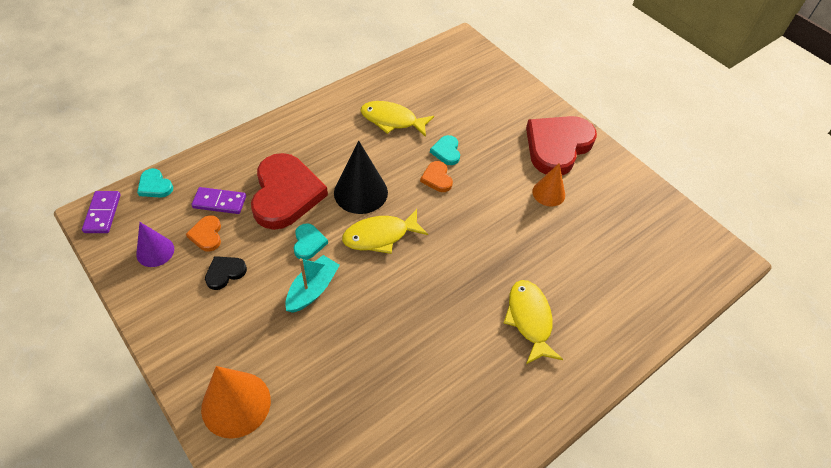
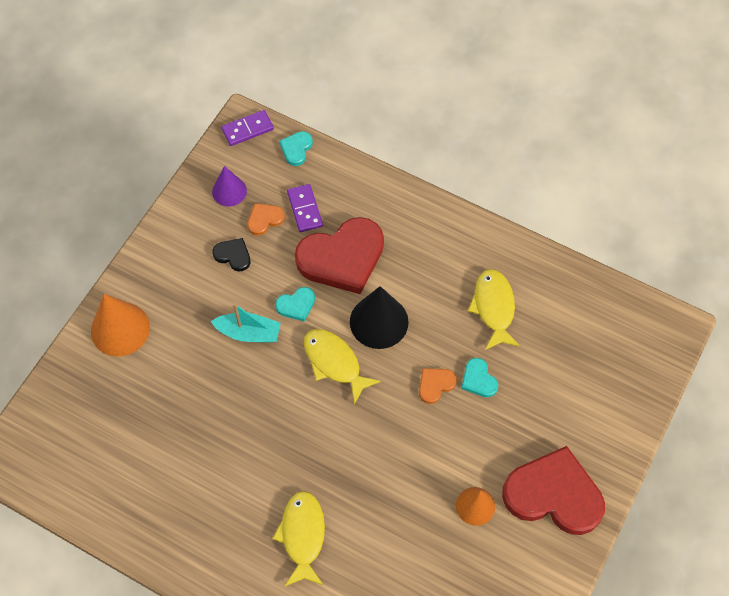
camera: 70 degrees right, 10 degrees up
(446, 151) = (478, 380): turquoise heart -> turquoise heart turned 90 degrees counterclockwise
(529, 319) = (302, 535): yellow fish -> yellow fish turned 60 degrees counterclockwise

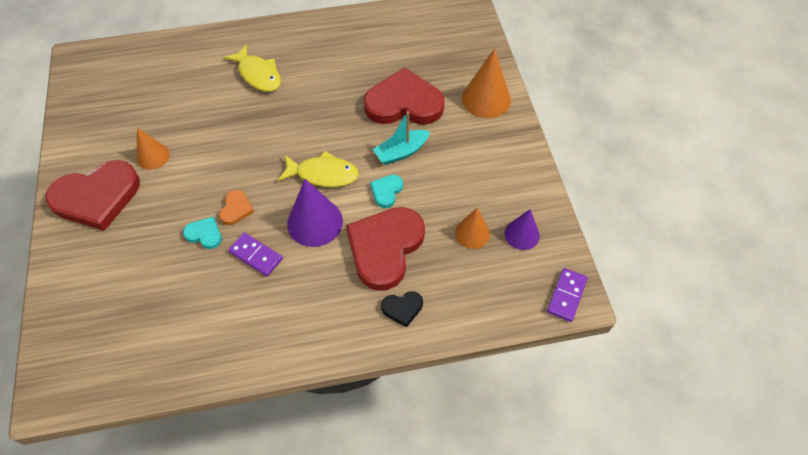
camera: 140 degrees right, 5 degrees down
(196, 383) = (404, 103): none -> red heart
(233, 255) = (466, 192): black heart -> black heart (402, 308)
(264, 219) = (472, 233): orange heart -> orange cone
(296, 149) = (510, 309): turquoise heart -> none
(304, 209) = (451, 264): purple domino -> purple domino (256, 255)
(379, 321) = (315, 222): black cone -> purple cone
(493, 308) = (229, 297): yellow fish -> none

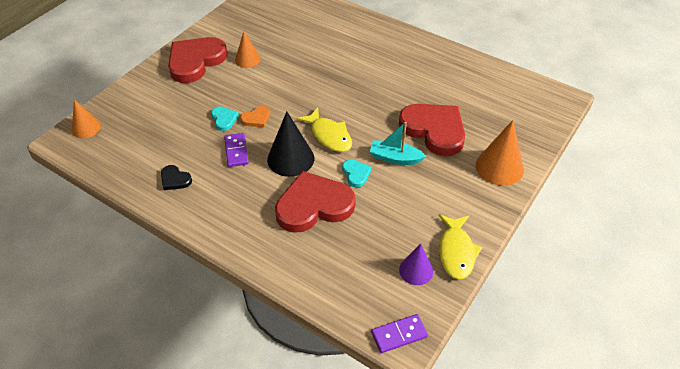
camera: 45 degrees right, 10 degrees down
(97, 197) = (195, 61): red heart -> red heart turned 105 degrees clockwise
(258, 74) = (359, 53): yellow fish -> yellow fish (456, 252)
(315, 222) = (290, 158): purple cone -> black cone
(386, 191) = (356, 174): turquoise heart -> turquoise heart turned 90 degrees clockwise
(402, 308) = (281, 248): black heart -> black heart (175, 179)
(472, 233) = (381, 242): orange cone -> orange cone (86, 128)

